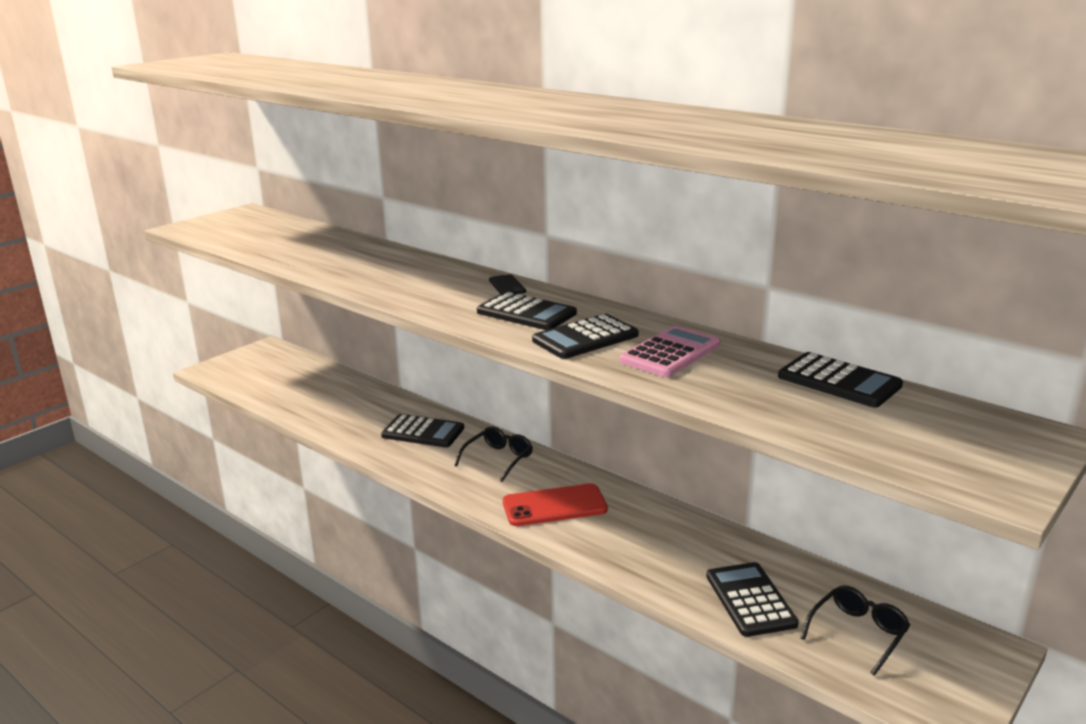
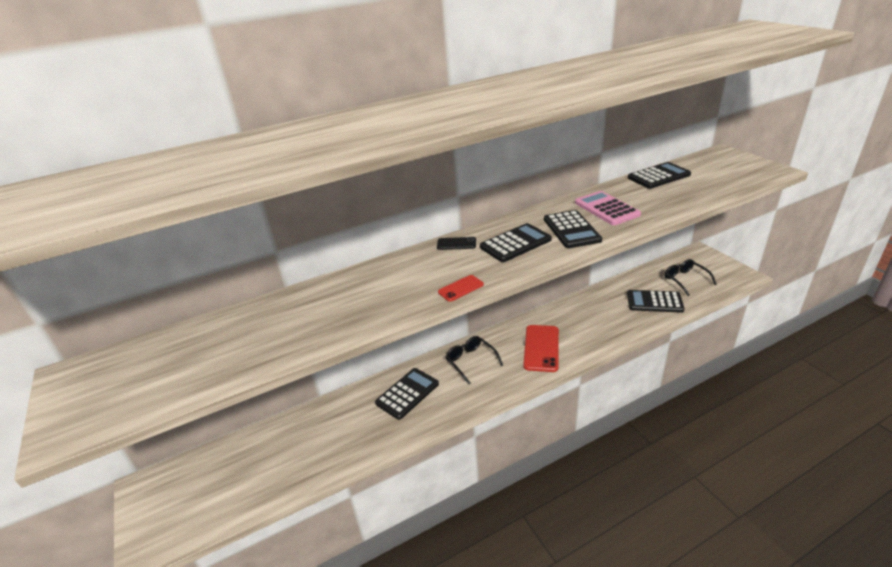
camera: 65 degrees left, 10 degrees up
(410, 302) = (461, 288): none -> red phone

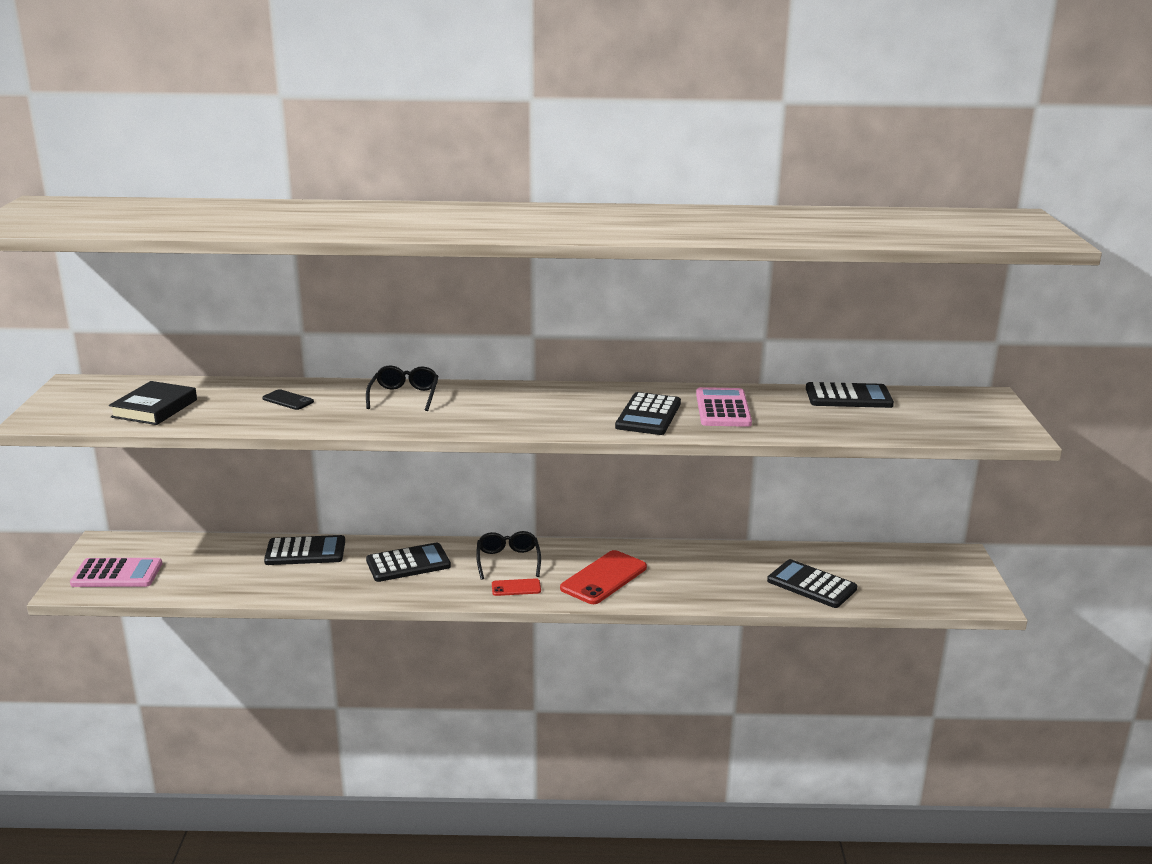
camera: 25 degrees right, 10 degrees down
(179, 371) = (154, 408): none -> black book
(180, 513) = (117, 574): none -> pink calculator
(456, 244) = (508, 391): black phone -> black phone (288, 400)
(461, 288) = (457, 427): red phone -> red phone (516, 588)
(515, 243) = (568, 409): black calculator -> black calculator (305, 552)
(685, 280) = (890, 577): black glasses -> black glasses (404, 396)

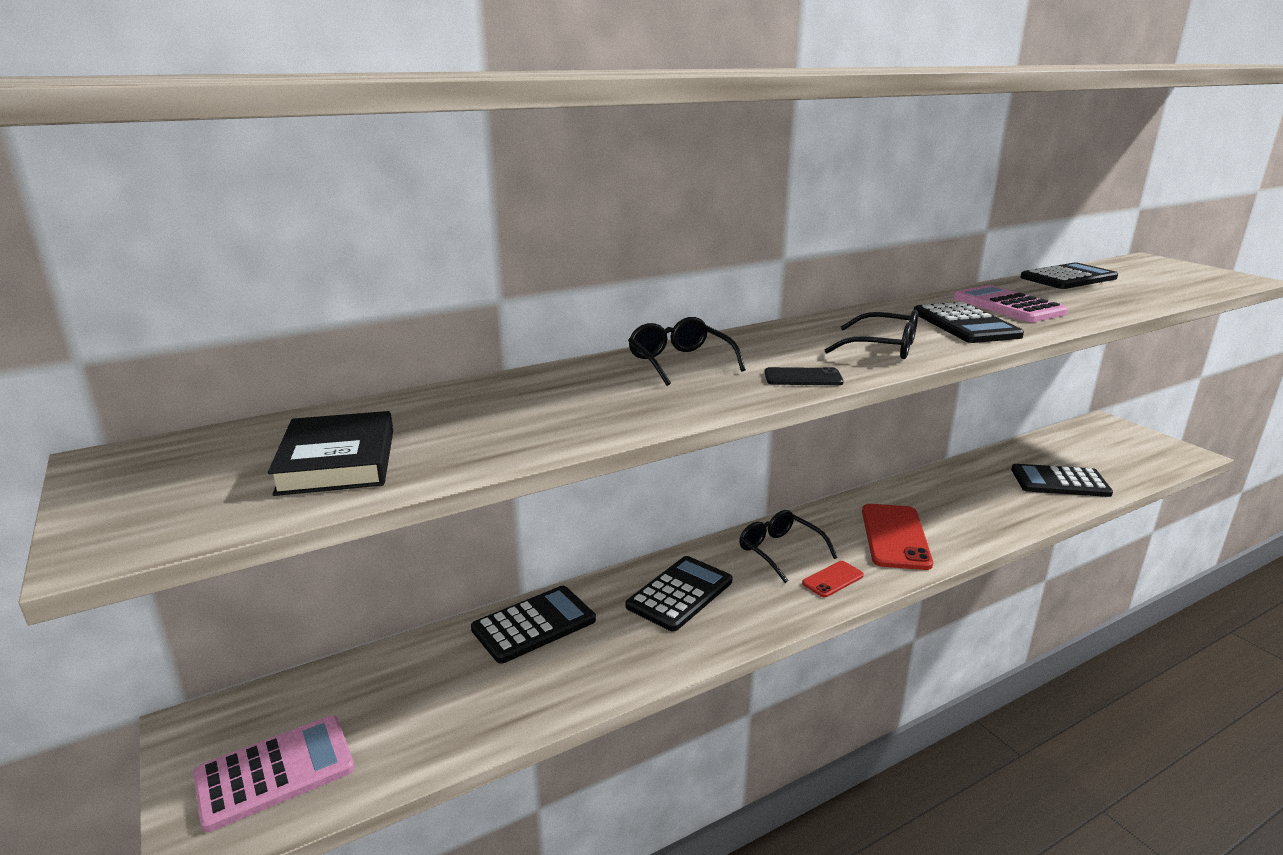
camera: 30 degrees left, 0 degrees up
(288, 400) = (537, 400): black phone -> black phone (803, 377)
(548, 417) = (883, 348): none -> black glasses

